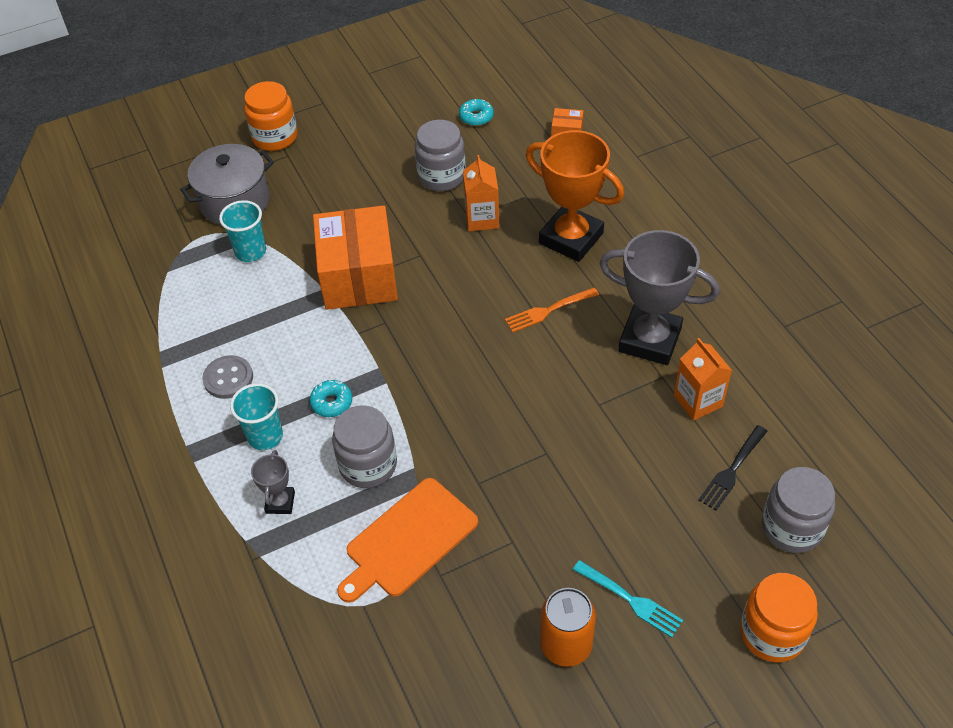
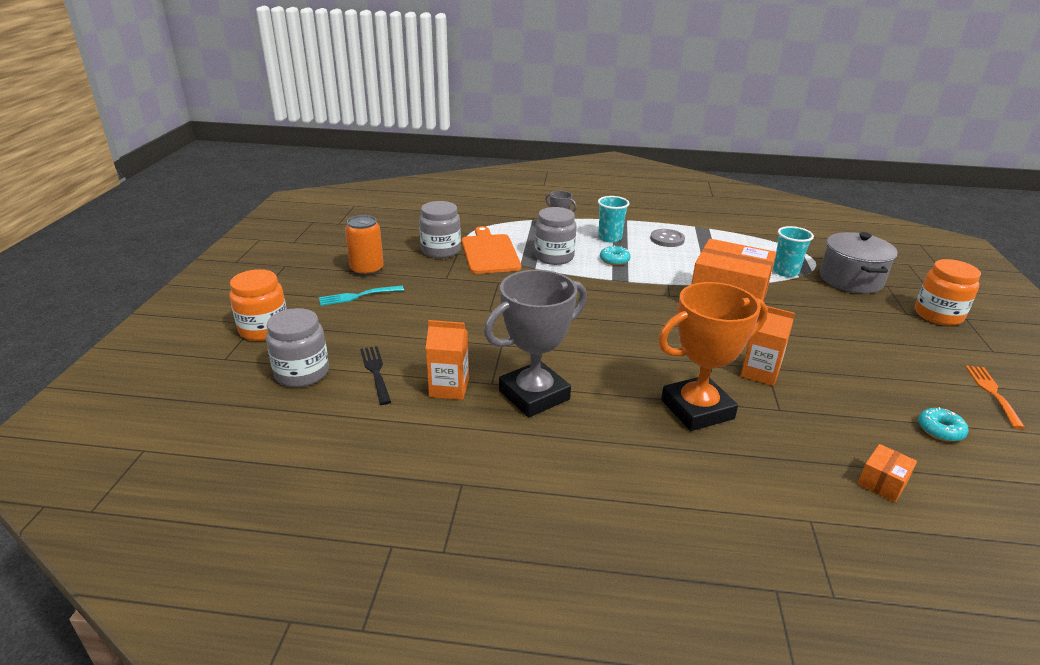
camera: 120 degrees right, 20 degrees down
(441, 176) = (838, 374): grey jar -> grey jar (441, 250)
(548, 310) = (616, 361): orange fork -> orange fork (992, 393)

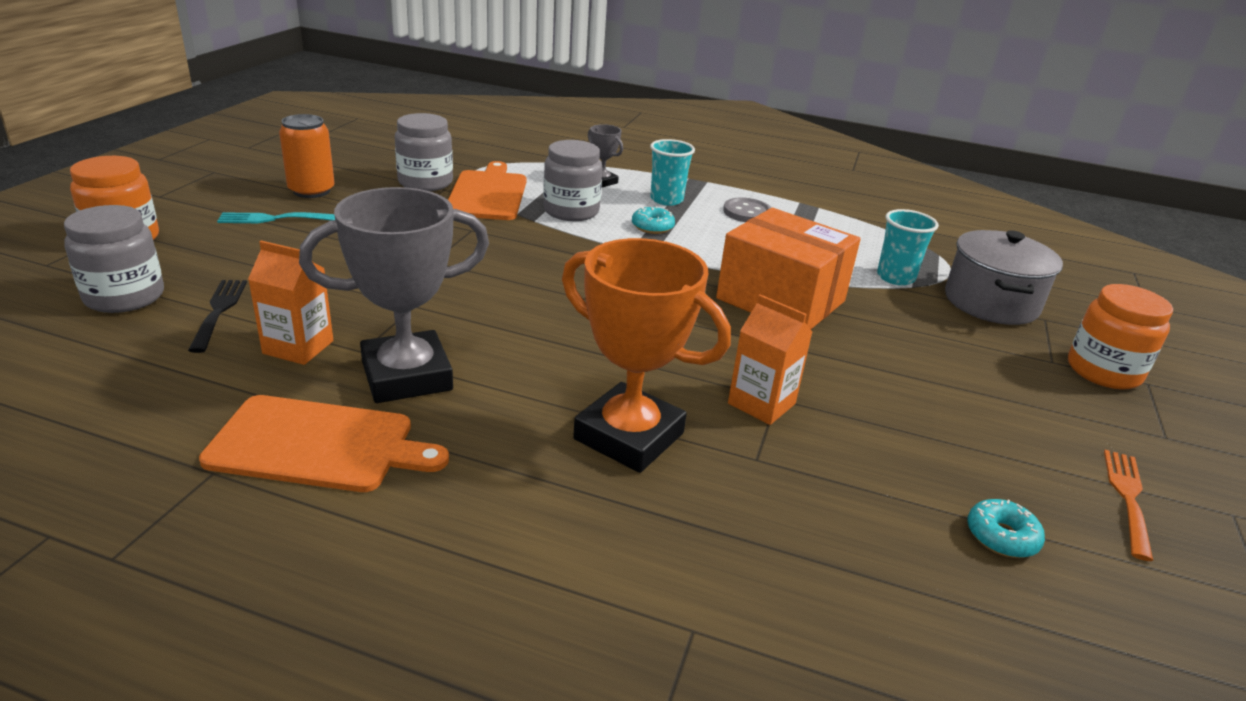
camera: 10 degrees right, 0 degrees up
(513, 452) = (318, 445): none -> orange cutting board
(697, 409) = (629, 436): orange trophy -> orange trophy turned 45 degrees clockwise
(882, 483) = (851, 597): orange box -> none

